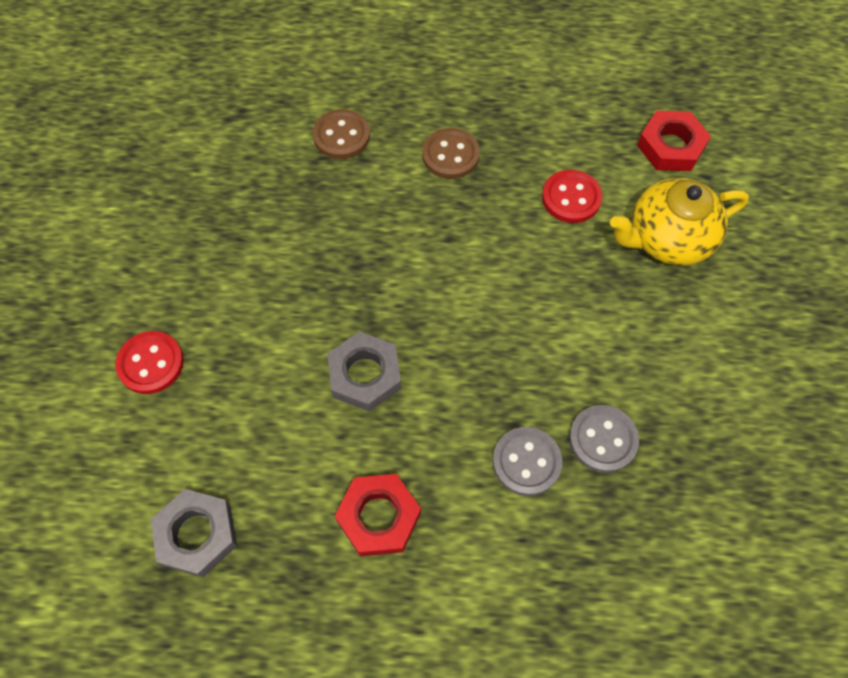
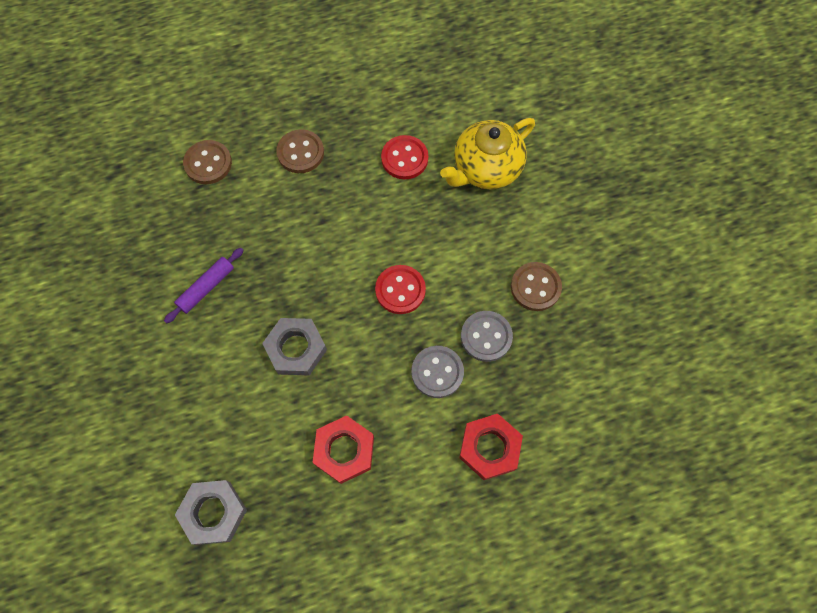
camera: 20 degrees left, 5 degrees up
(151, 363) = (125, 397): red button -> red button (400, 290)
(288, 271) = (206, 288): none -> purple rolling pin
(671, 146) = (466, 93): red nut -> red nut (489, 448)
(686, 400) = (535, 287): none -> brown button

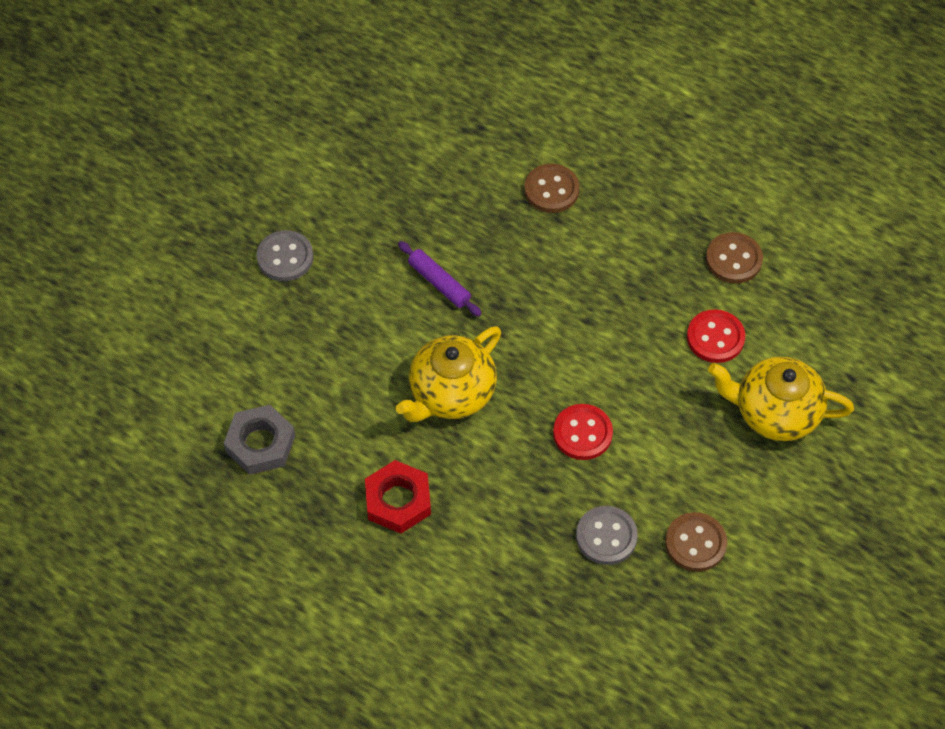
camera: 50 degrees right, 10 degrees down
(206, 288) = (439, 283): purple rolling pin -> purple rolling pin turned 45 degrees clockwise
(296, 348) = (451, 393): grey nut -> yellow teapot
(300, 152) = (635, 251): brown button -> brown button (733, 259)
(437, 372) = (535, 521): grey button -> grey button (285, 257)
(489, 448) = (505, 615): red nut -> none

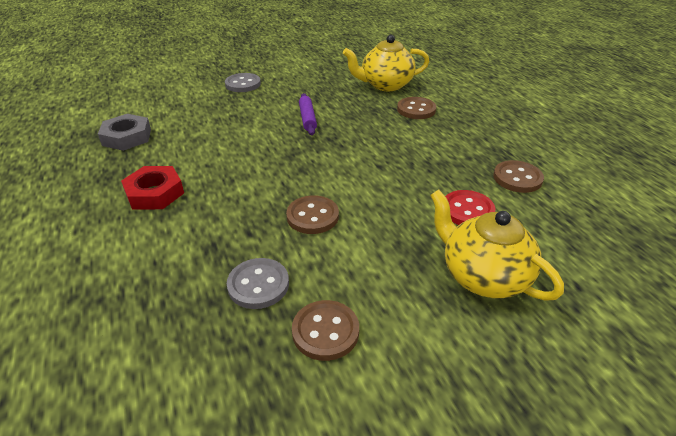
camera: 35 degrees right, 20 degrees down
(451, 393) = (254, 161): yellow teapot -> yellow teapot (385, 85)
(582, 433) = (312, 216): red button -> brown button

